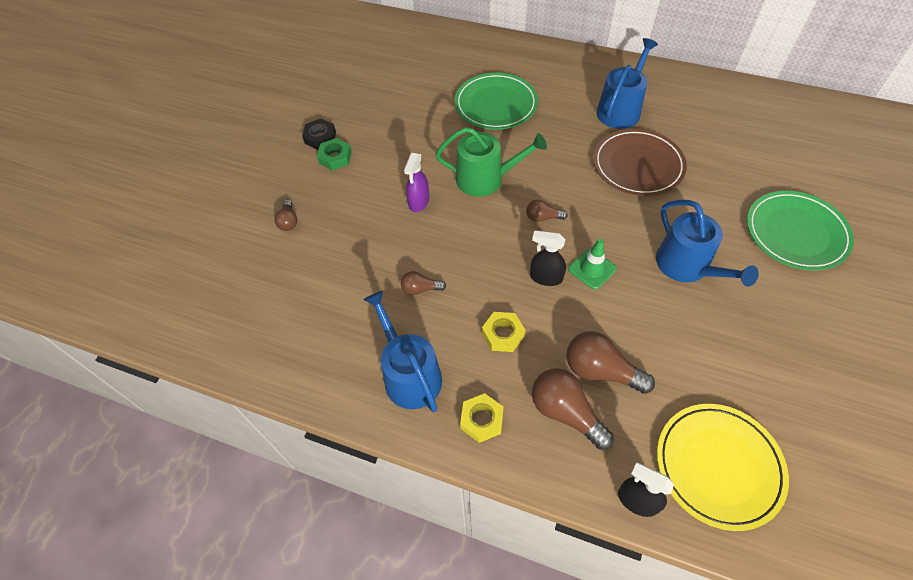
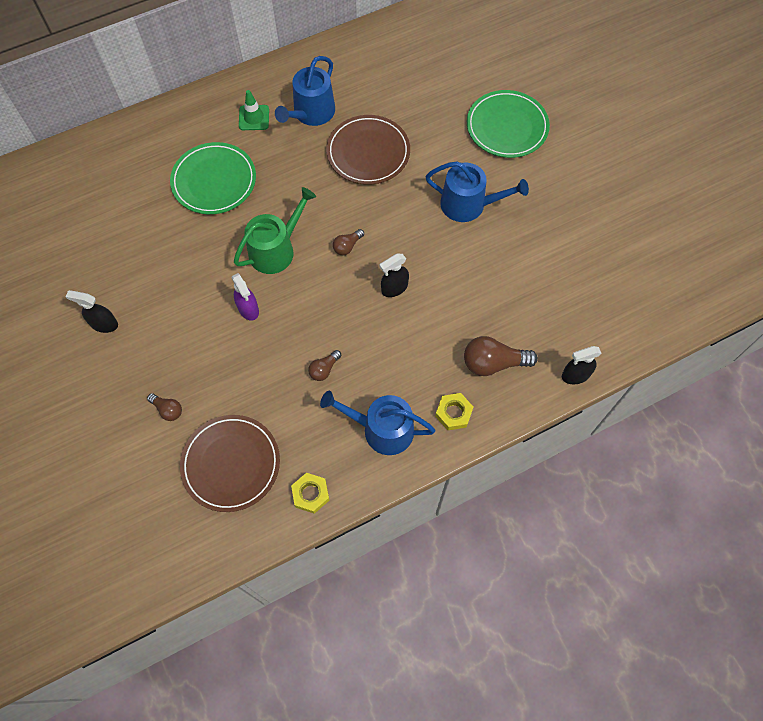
camera: 50 degrees left, 10 degrees up
(279, 294) = (231, 464): none -> brown plate
(320, 137) = (104, 324): black nut -> black spray bottle
(335, 157) = (139, 330): green nut -> none
(503, 334) = (409, 350): yellow nut -> yellow nut (310, 494)
(592, 269) = (416, 257): green traffic cone -> green traffic cone (254, 118)
(601, 371) = (487, 319): brown light bulb -> none
(620, 109) = (311, 113): blue watering can -> blue watering can turned 135 degrees counterclockwise
(718, 466) = (595, 316): yellow plate -> none

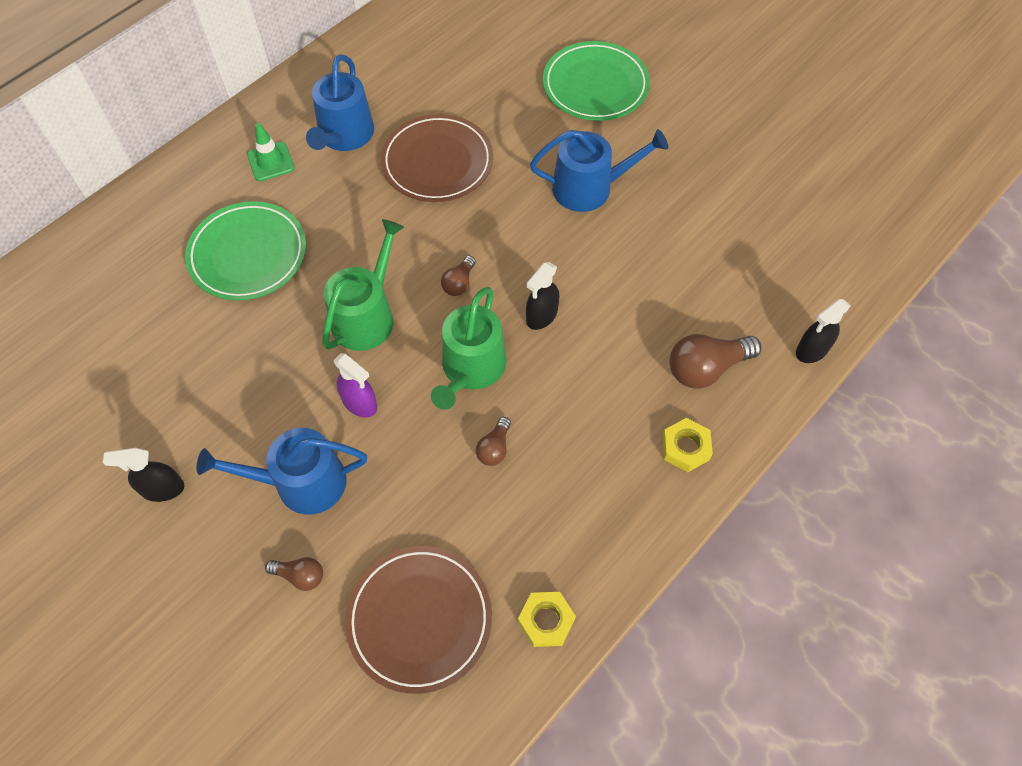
camera: 20 degrees left, 5 degrees down
(330, 310) = (471, 369): none -> green watering can
(381, 429) = (603, 500): blue watering can -> blue watering can (301, 483)

